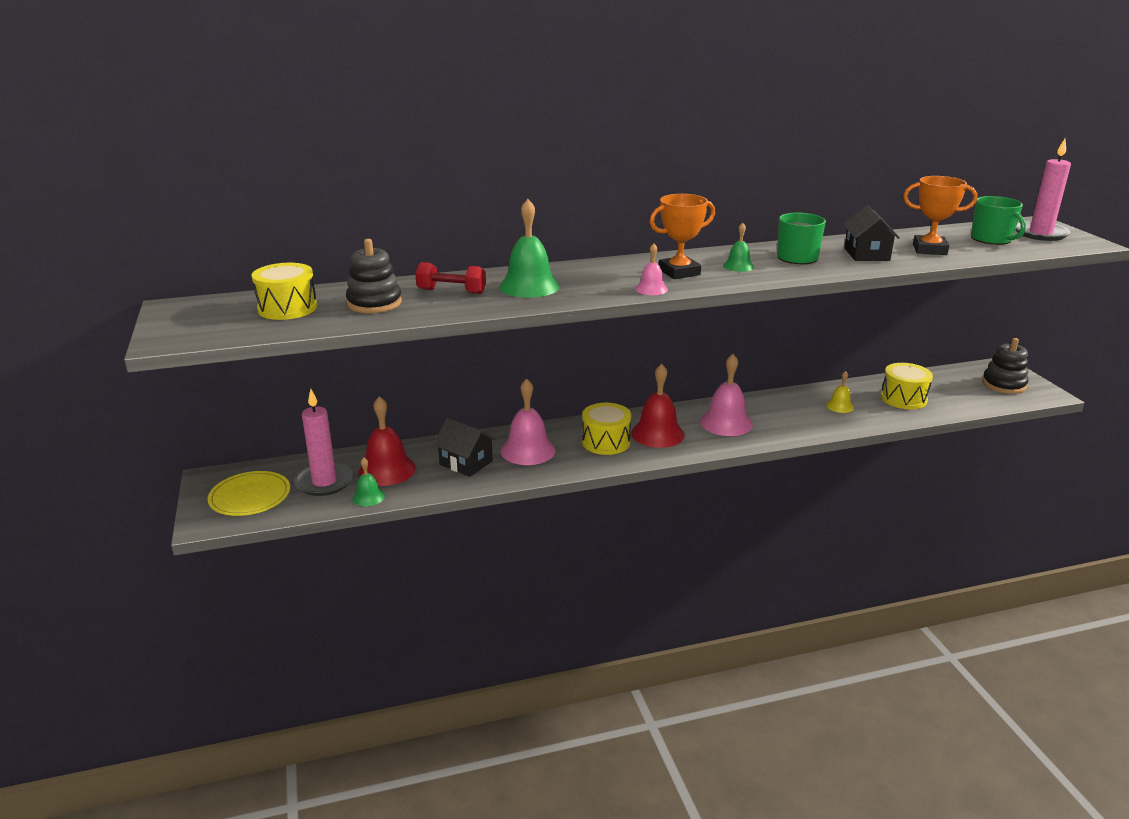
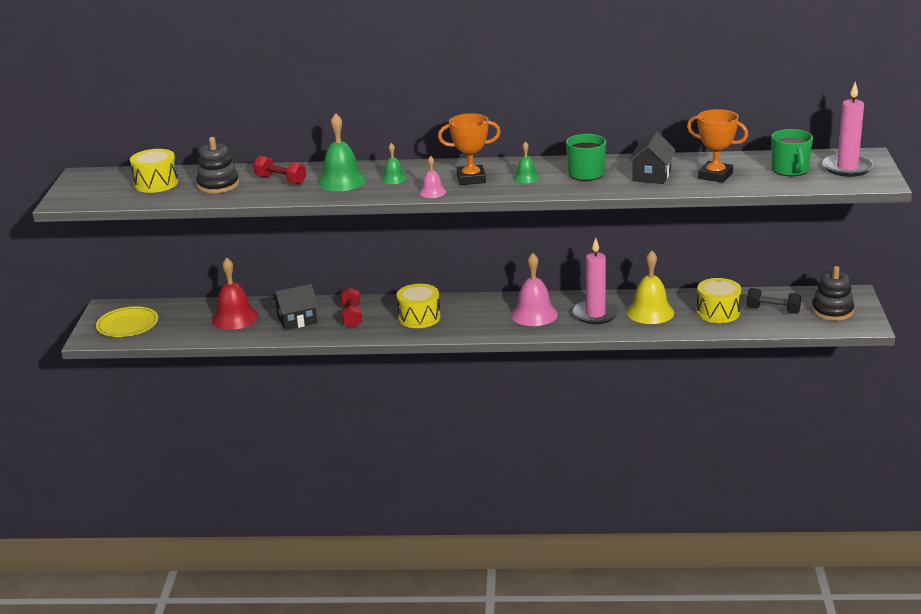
camera: 20 degrees right, 0 degrees up
(324, 482) = (184, 321): pink candle -> pink candle (595, 314)
(368, 497) = (209, 336): green bell -> green bell (393, 178)
(466, 463) = (297, 320): black house -> black house turned 75 degrees counterclockwise
(528, 450) = (351, 316): pink bell -> red dumbbell
(657, 434) = (467, 316): red bell -> none
(839, 406) = (650, 312): yellow bell -> yellow bell, size x1.87
(951, 390) = (773, 310): none -> black dumbbell

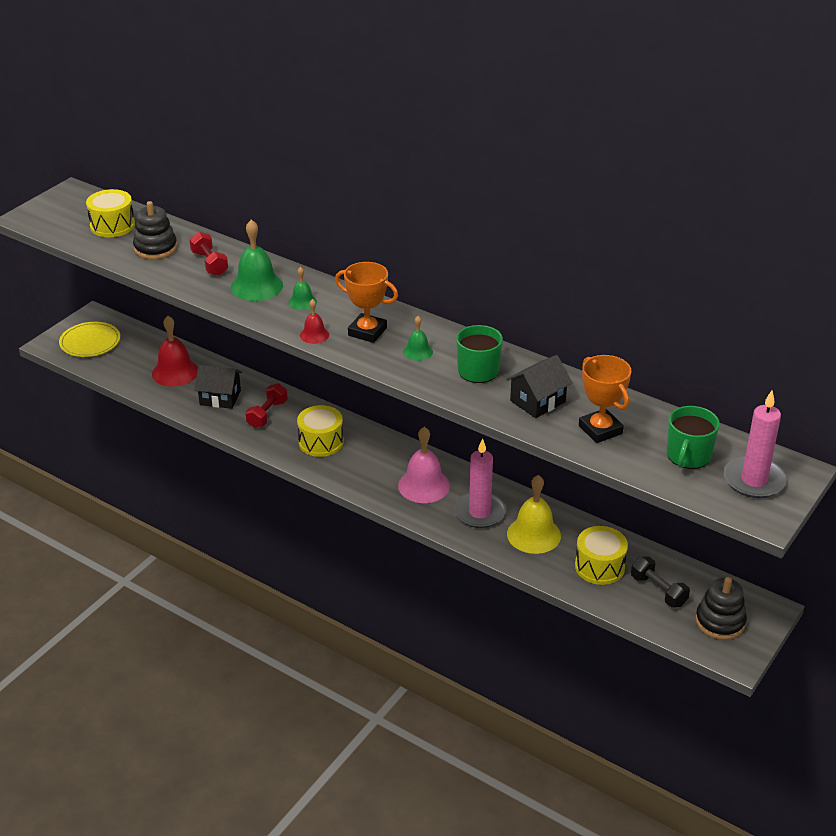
camera: 30 degrees right, 10 degrees up
(432, 192) = (314, 335): pink bell -> red bell

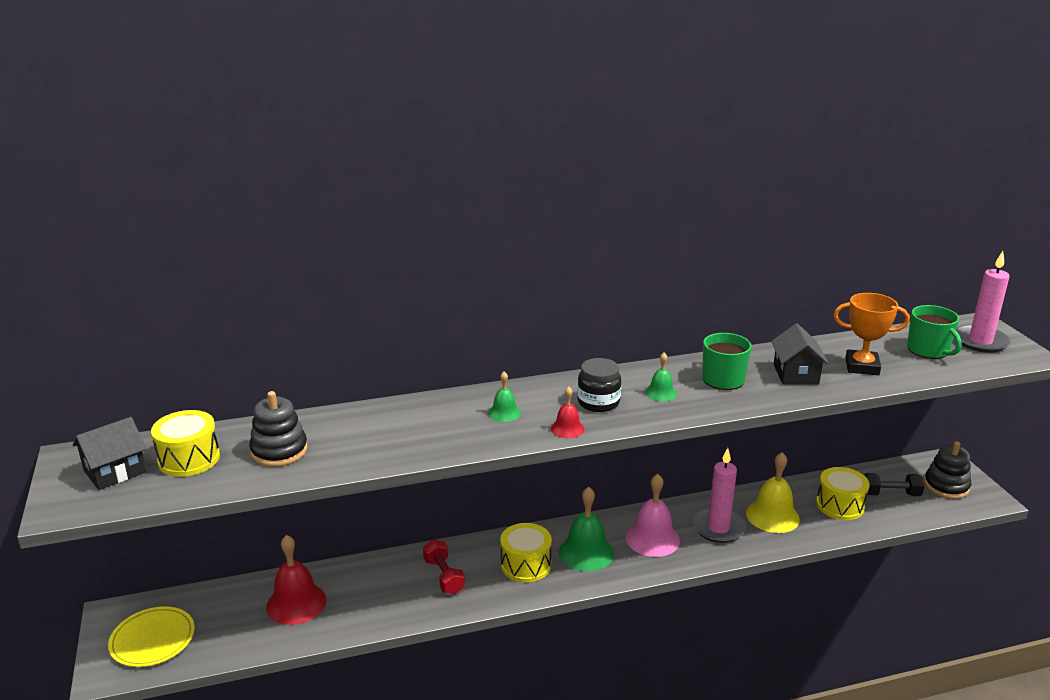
camera: 50 degrees left, 10 degrees down
(209, 263) = (360, 433): red dumbbell -> none
(220, 397) = (378, 593): black house -> black house (115, 471)
(256, 286) = (441, 424): green bell -> green bell (586, 552)
(367, 332) = (598, 402): orange trophy -> black jar

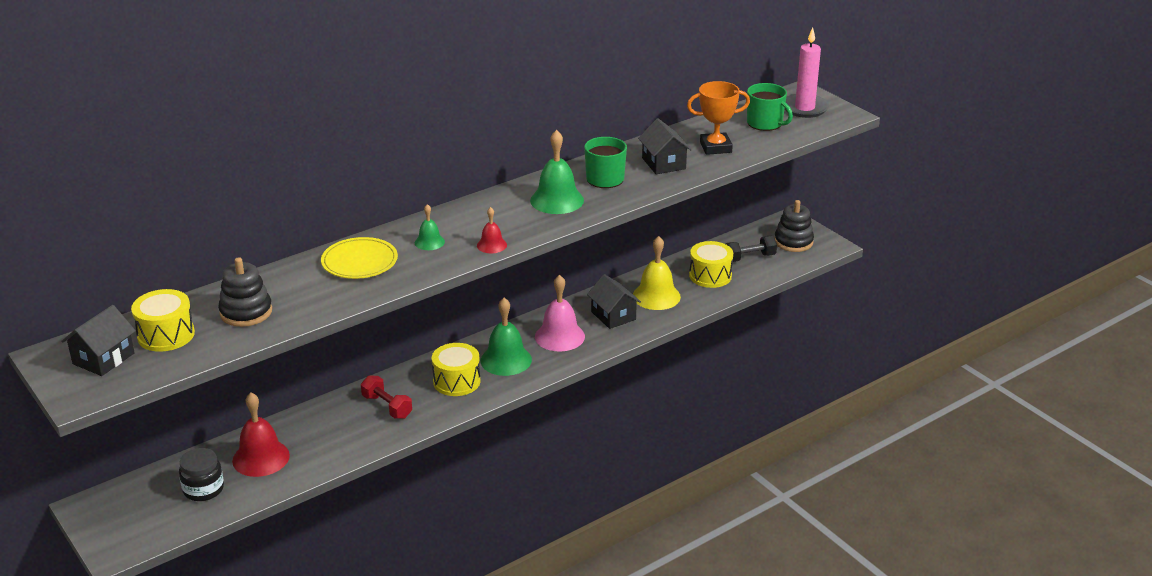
camera: 20 degrees left, 5 degrees up
(152, 639) = (141, 516): yellow plate -> yellow plate (359, 261)
(598, 402) = (507, 218): black jar -> black jar (203, 489)
(660, 393) = (557, 200): green bell -> green bell, size x1.87
(718, 528) = (613, 316): pink candle -> black house

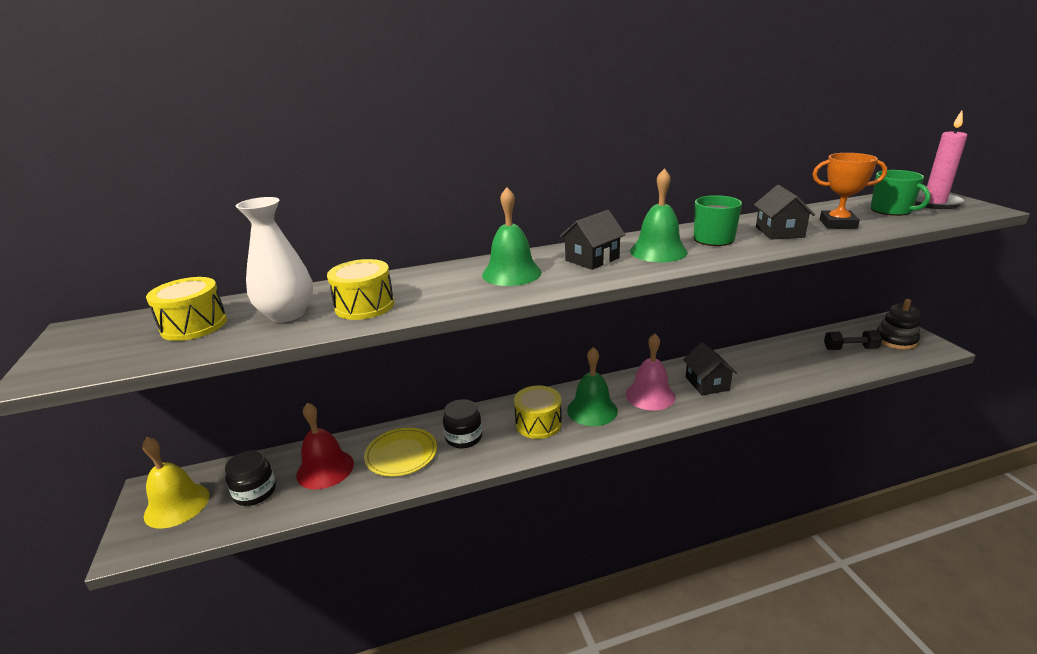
camera: 20 degrees right, 5 degrees down
(103, 358) = (114, 340): black house -> black house (592, 259)
(246, 312) = (287, 314): black stacking toy -> white vase
(359, 261) = (432, 282): yellow plate -> yellow plate (401, 454)
(387, 407) = (464, 438): red dumbbell -> black jar
(429, 242) = (511, 273): green bell -> green bell, size x1.87
(491, 245) = (574, 281): red bell -> none
(656, 296) = (752, 371): yellow bell -> yellow bell (177, 505)
(710, 276) = (809, 360): yellow drum -> yellow drum (364, 306)

